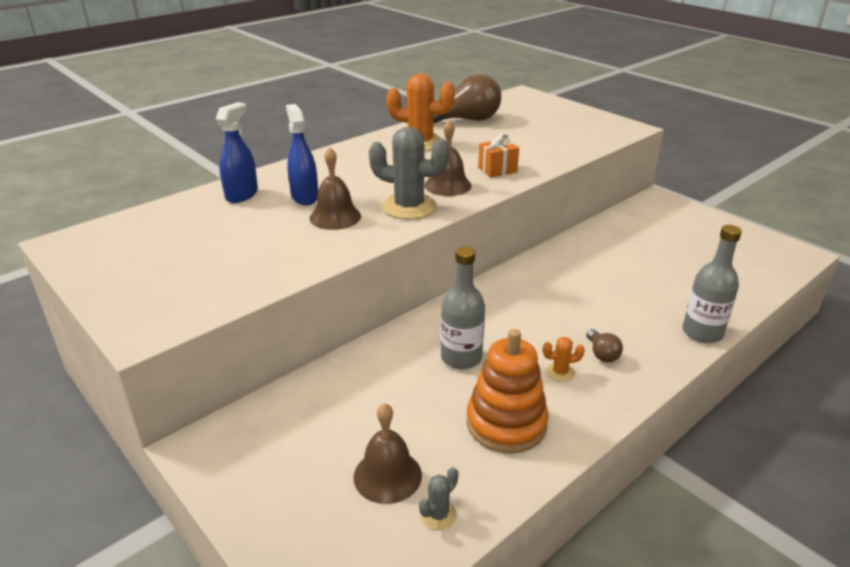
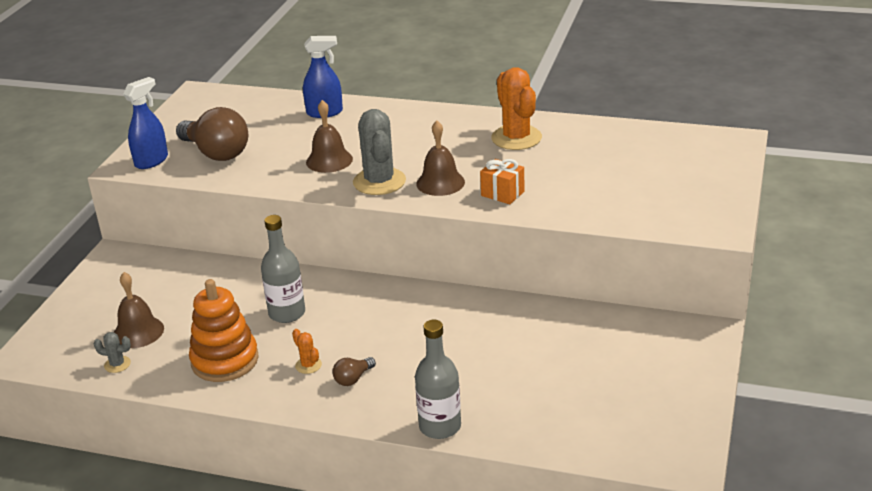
camera: 60 degrees right, 0 degrees up
(304, 197) = (348, 135): blue spray bottle -> blue spray bottle (151, 161)
(467, 120) = (606, 138): brown light bulb -> brown light bulb (216, 153)

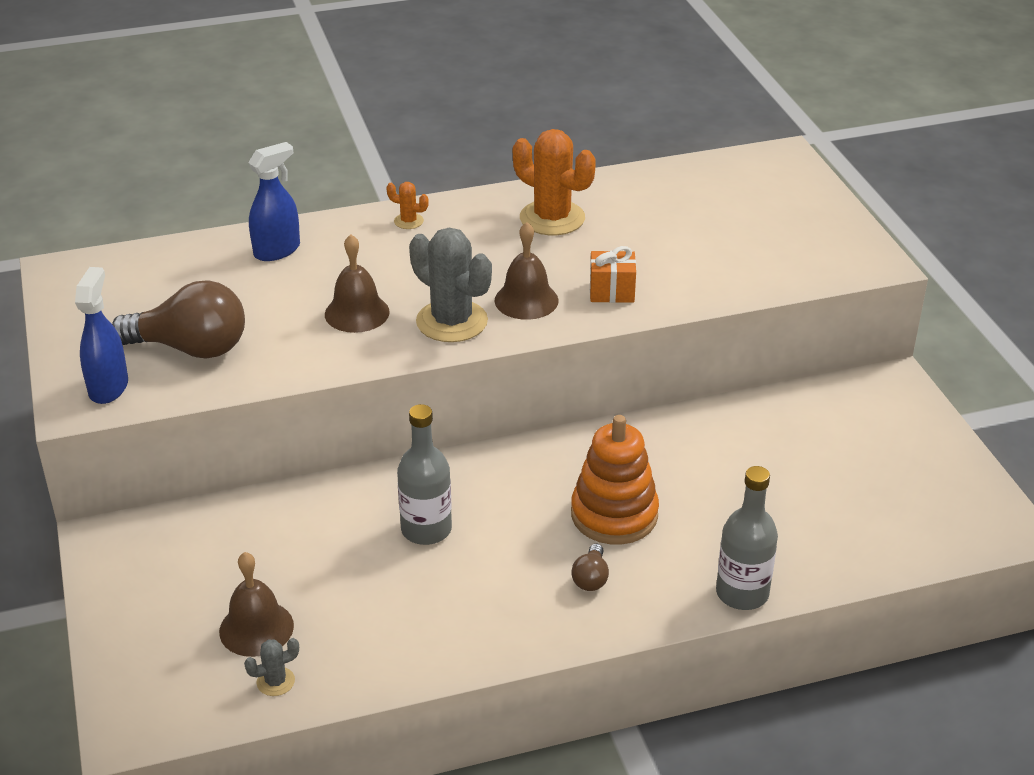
camera: 35 degrees left, 5 degrees up
(225, 360) = (413, 619): orange stacking toy -> orange stacking toy (614, 515)
(308, 365) = (522, 583): orange cactus -> orange cactus (408, 221)

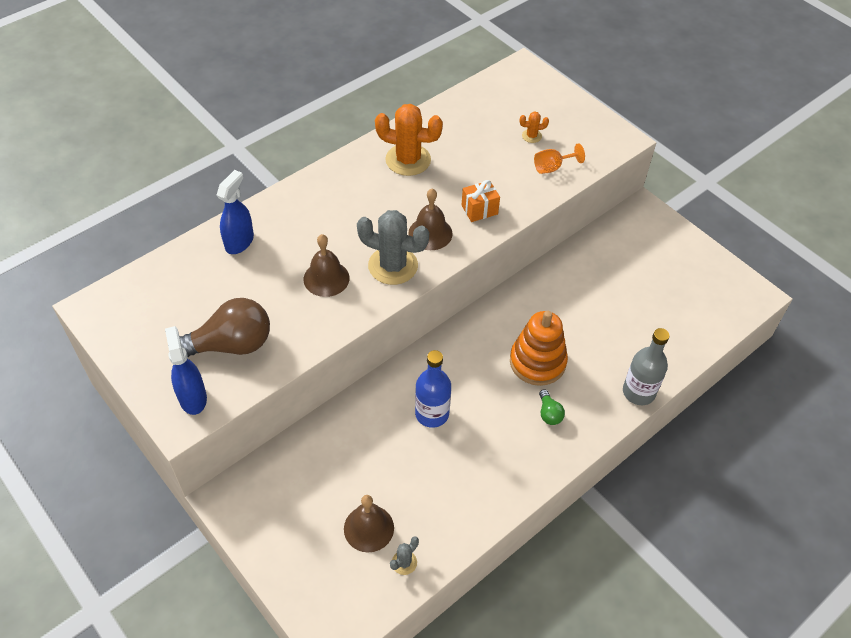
camera: 25 degrees left, 15 degrees up
(408, 221) = (315, 190): orange cactus -> orange cactus (531, 136)
(426, 529) = (432, 414): grey bottle -> blue bottle
(591, 578) = (549, 413): brown light bulb -> green light bulb
(749, 271) = (552, 167): none -> orange goblet

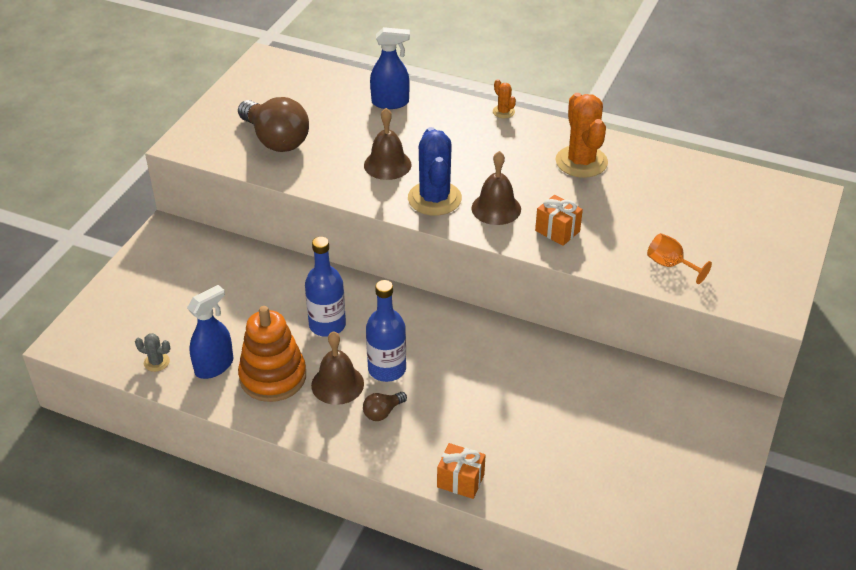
camera: 65 degrees right, 10 degrees down
(192, 398) = (210, 141): blue spray bottle -> blue spray bottle (214, 366)
(369, 528) = (180, 327): brown bell -> brown bell (337, 384)
(393, 266) = (434, 199): grey cactus -> blue cactus
(504, 392) = (387, 369): none -> blue bottle
(531, 136) = (703, 235): orange cactus -> orange cactus (503, 112)
(537, 362) = (443, 382): orange stacking toy -> orange stacking toy (273, 377)
(549, 413) = (382, 412): green light bulb -> brown light bulb
(638, 392) = (460, 481): grey bottle -> orange gift

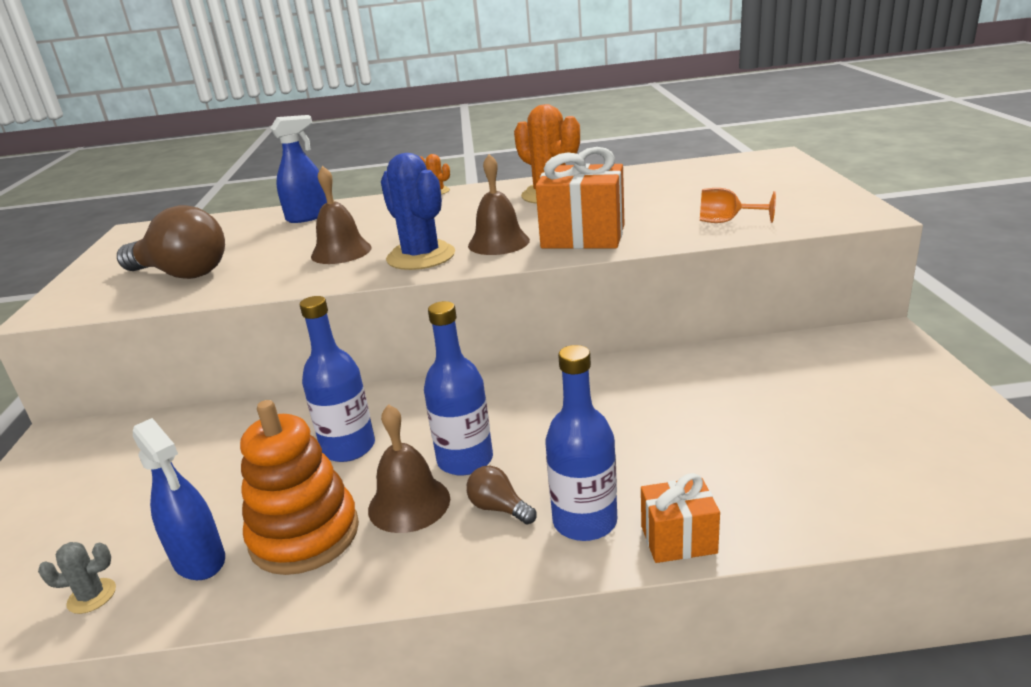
camera: 25 degrees left, 15 degrees down
(214, 366) = (199, 560): blue spray bottle -> blue spray bottle turned 120 degrees clockwise
(382, 412) = (499, 508): brown light bulb -> brown light bulb turned 105 degrees clockwise
(421, 444) = (585, 521): none -> blue bottle
(557, 231) = (583, 236): orange gift -> orange gift, size x1.76

